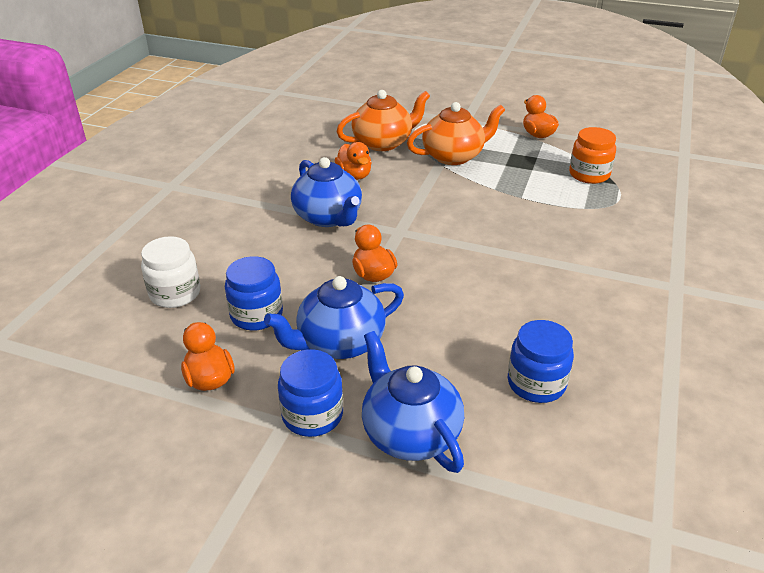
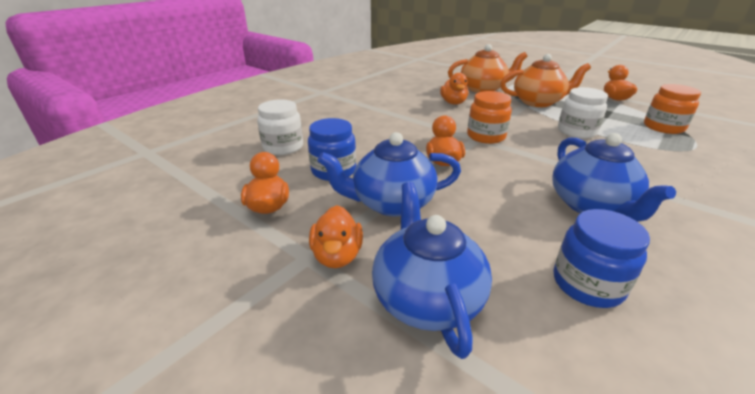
camera: 20 degrees right, 5 degrees down
(312, 415) = (337, 256): blue jar -> orange duck
(328, 217) = (422, 122): blue teapot -> blue teapot (591, 205)
(408, 226) = (486, 136): none -> orange jar
(503, 199) = (576, 131): none -> white jar

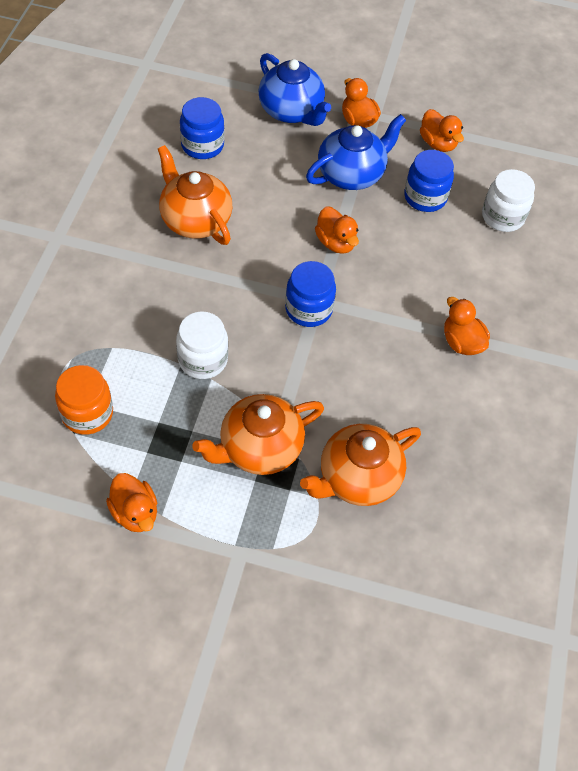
camera: 150 degrees right, 25 degrees up
(453, 103) = (382, 398): orange duck -> orange duck (461, 342)
(486, 136) = (308, 309): orange jar -> blue jar
(591, 205) = (195, 220): blue teapot -> orange teapot

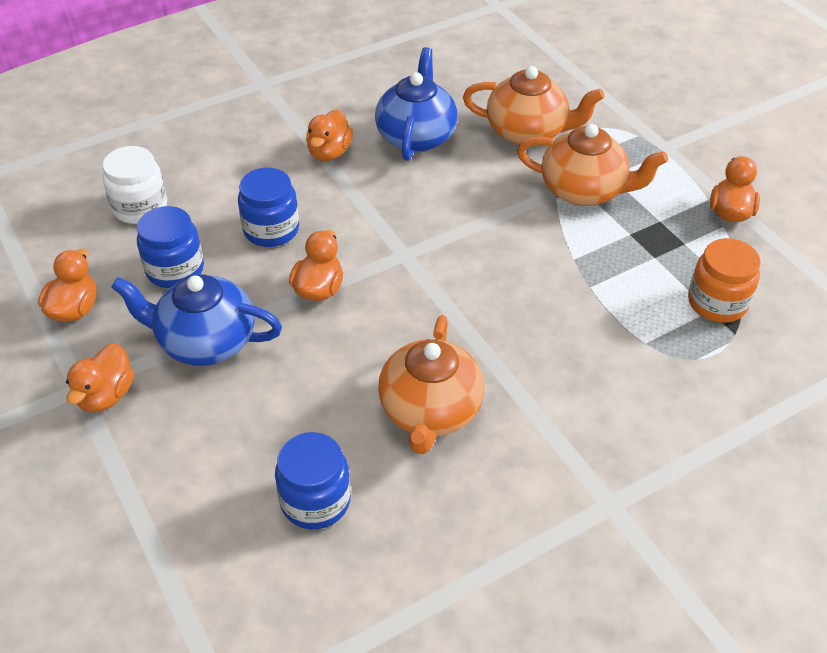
camera: 130 degrees left, 10 degrees down
(203, 360) = (566, 277): white jar -> none
(291, 111) = (155, 466): blue teapot -> blue teapot (416, 136)
(308, 309) = (421, 253): blue jar -> blue jar (271, 230)

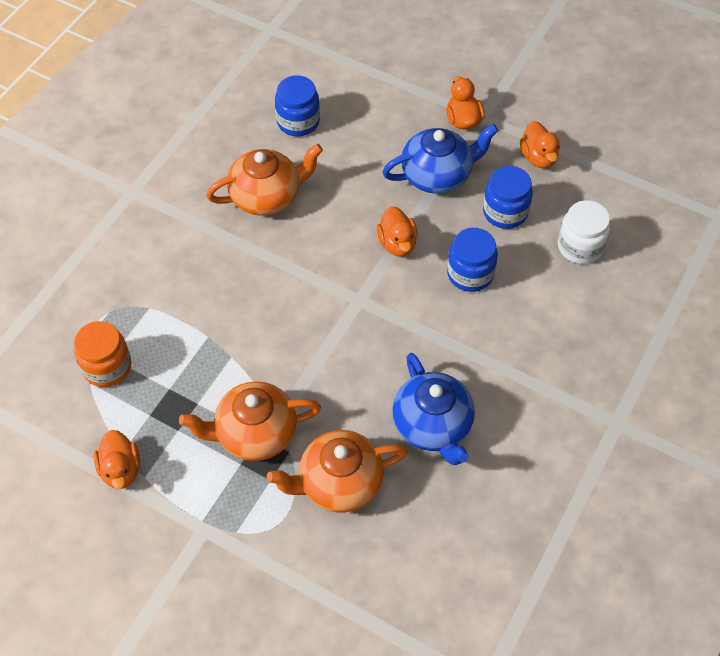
camera: 150 degrees right, 10 degrees up
(329, 152) = (490, 369): orange duck -> none
(430, 411) = (266, 196): orange teapot -> orange teapot turned 90 degrees clockwise

